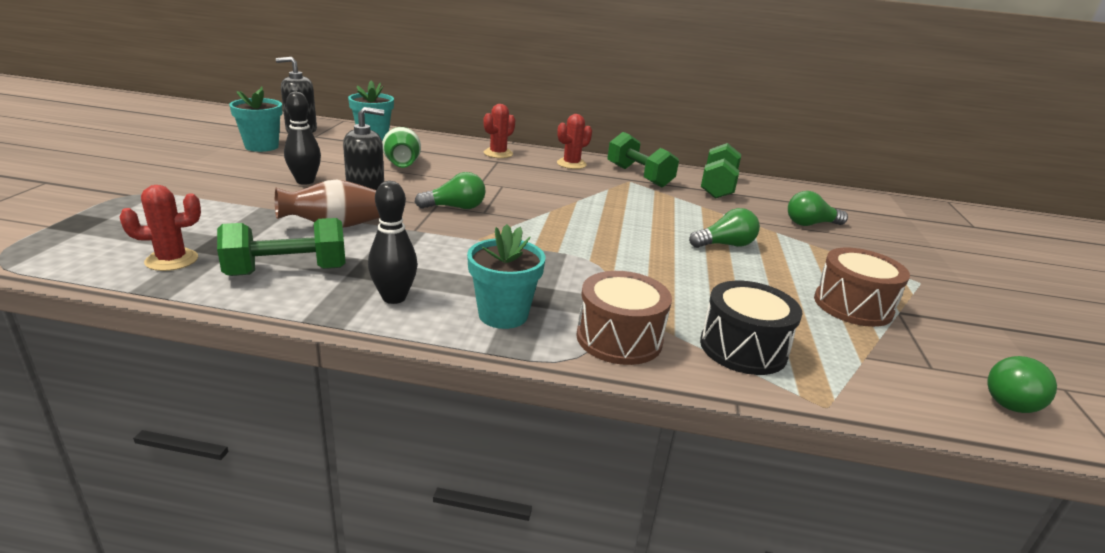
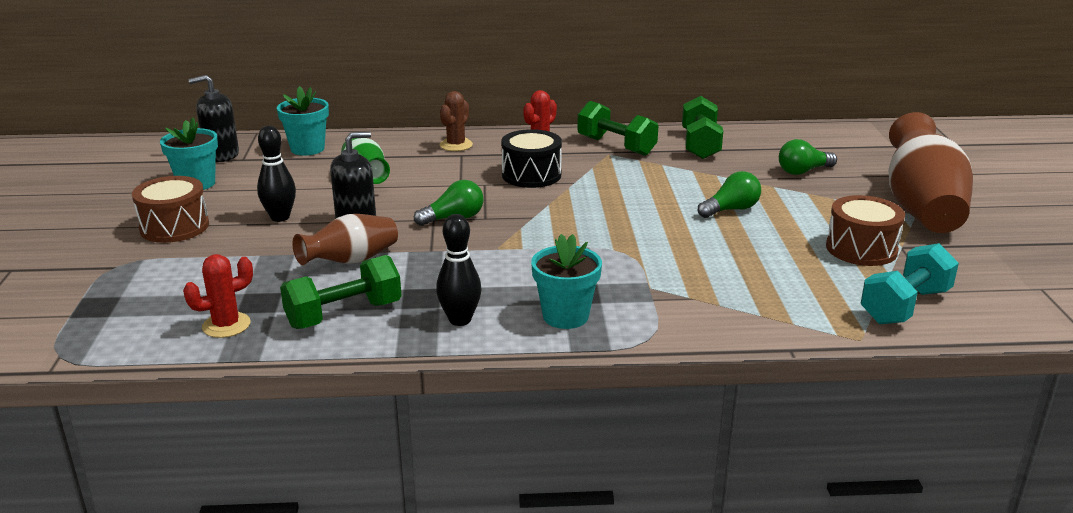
camera: 10 degrees left, 0 degrees up
(498, 153) = (456, 145): red cactus -> brown cactus
(619, 338) = (675, 317): brown drum -> brown drum (174, 227)
(743, 348) = (780, 305): black drum -> black drum (531, 175)
(891, 377) = (905, 306): none -> turquoise dumbbell
(928, 277) = (921, 207): none -> brown vase
(1012, 398) = (1001, 304): green light bulb -> none

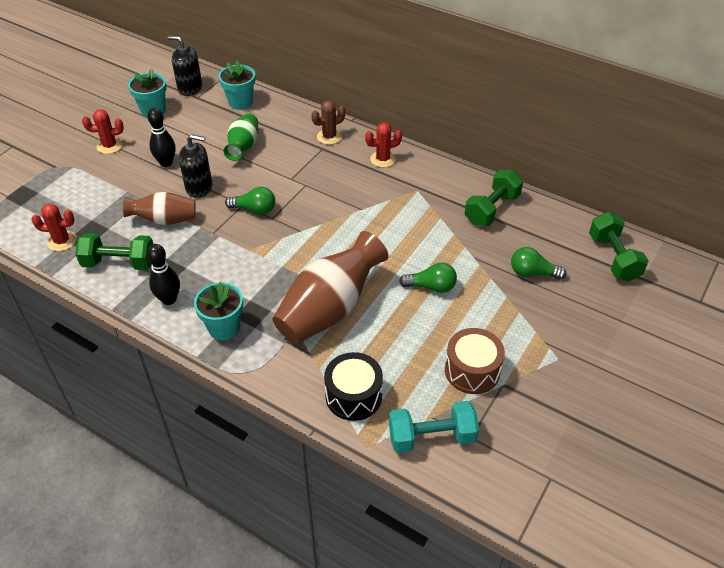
camera: 35 degrees right, 20 degrees up
(174, 227) = (109, 146): brown drum -> red cactus
(531, 175) = (343, 189): black drum -> black drum (353, 396)
(616, 146) = (431, 184): green dumbbell -> green dumbbell (613, 258)
(921, 207) = (572, 354): brown vase -> brown vase (330, 309)

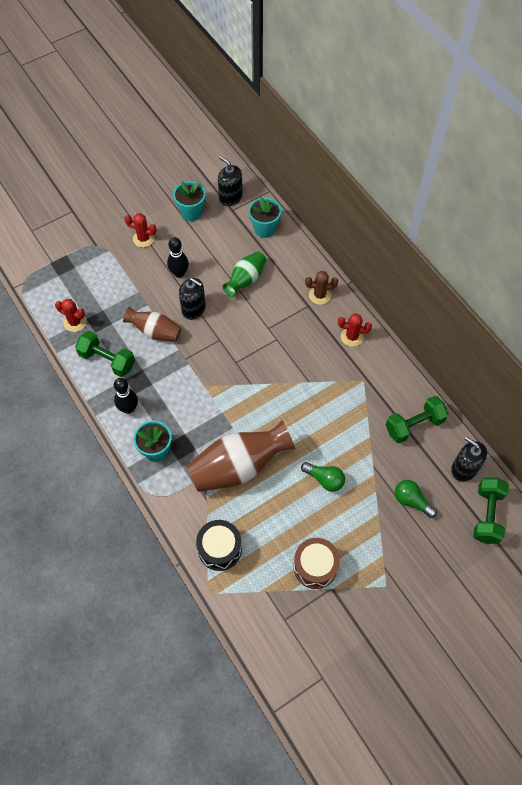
camera: 25 degrees right, 15 degrees up
(254, 209) = (226, 348): green light bulb -> none
(431, 437) = (257, 607): turquoise dumbbell -> none
(564, 228) = (464, 469): none -> black soap dispenser

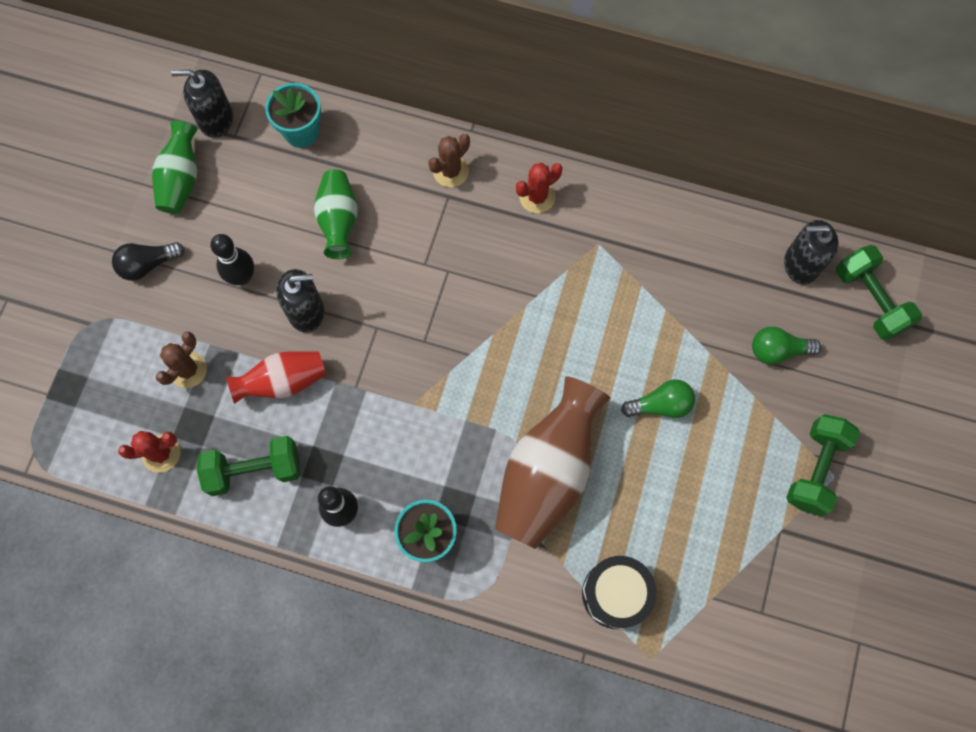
camera: 40 degrees left, 10 degrees up
(119, 295) = (188, 370): none -> brown cactus
(143, 238) = (148, 264): red cactus -> black light bulb
(155, 332) = (283, 382): brown vase -> red vase
(191, 212) = (181, 179): turquoise flower pot -> green vase
(315, 566) = (741, 520): brown drum -> none
(414, 425) = (703, 254): green dumbbell -> green dumbbell (815, 469)

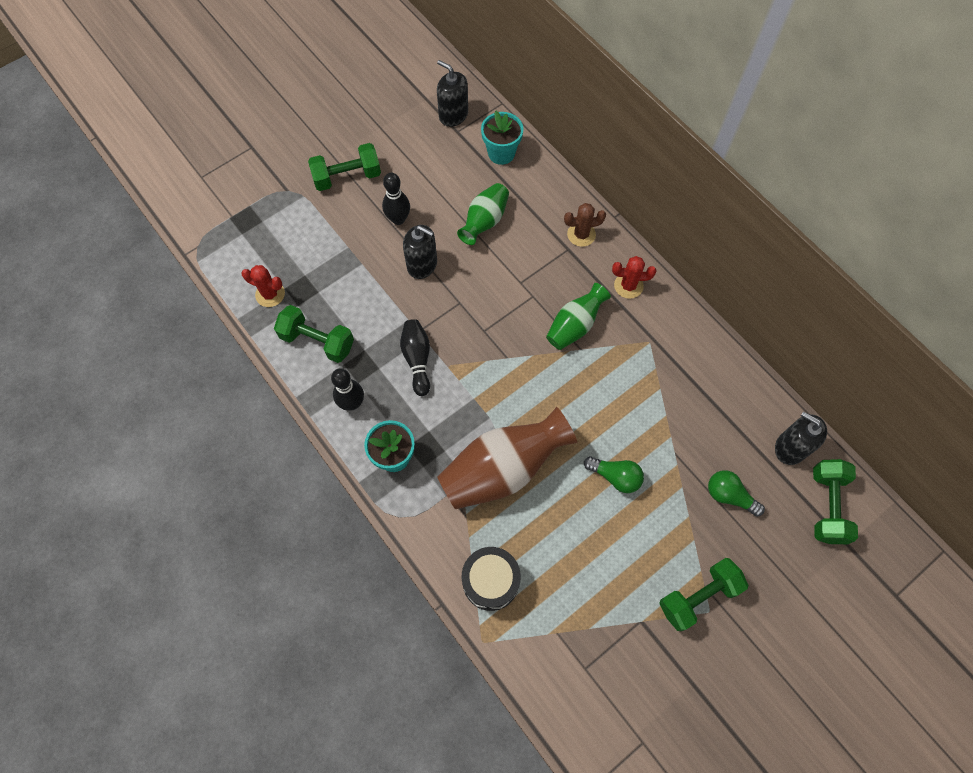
camera: 35 degrees right, 5 degrees down
(148, 264) = (347, 177): black light bulb -> green dumbbell
(181, 179) = (405, 138): green vase -> green vase (575, 325)
(188, 370) = (323, 254): brown cactus -> none
(283, 382) = (375, 298): red vase -> none
(377, 418) = (417, 359): none -> black bowling pin

